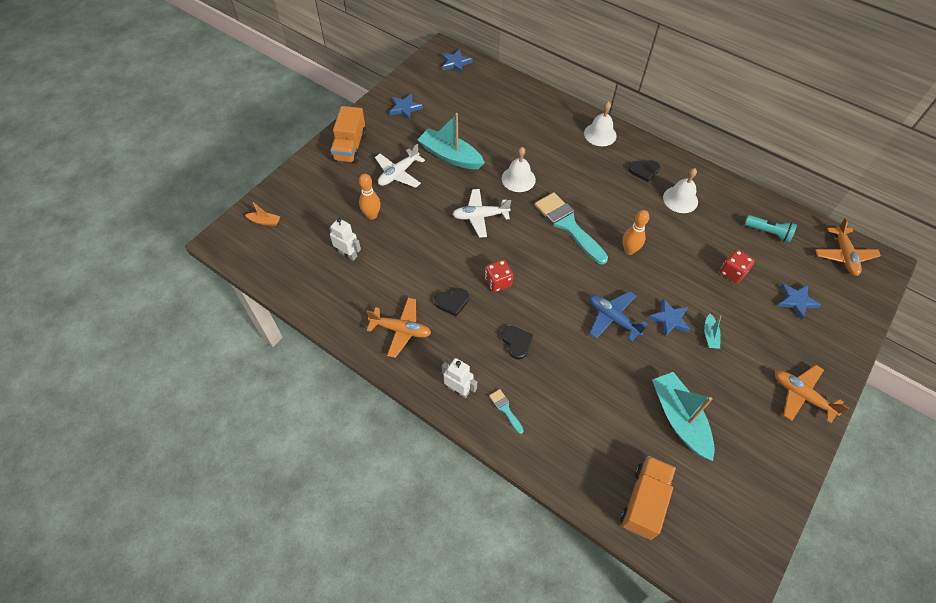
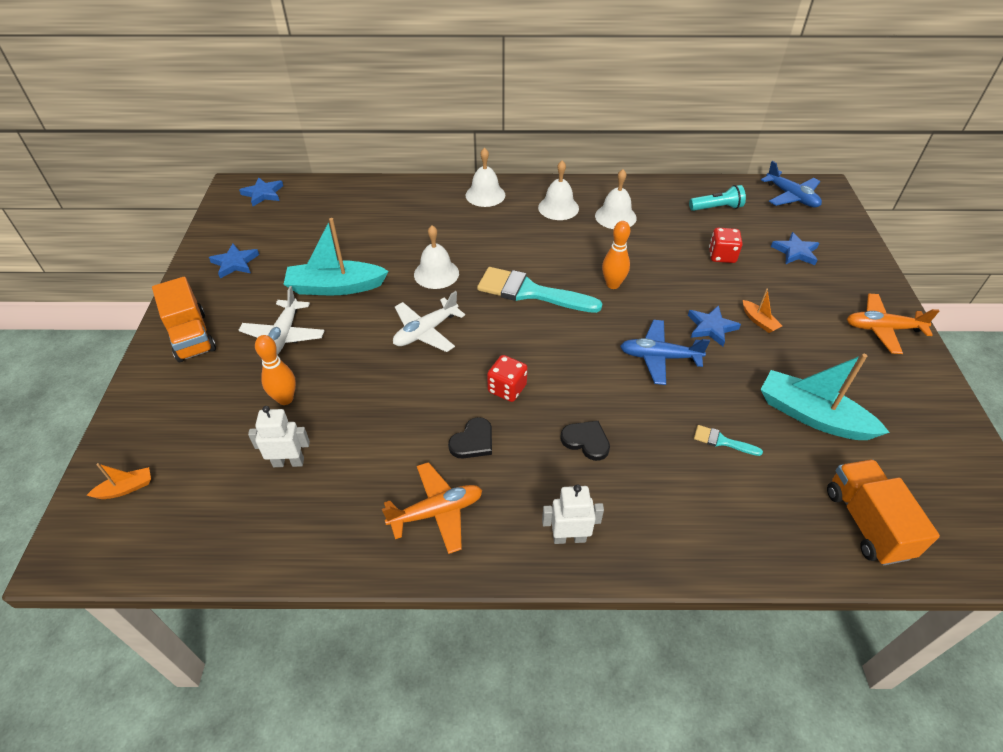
camera: 35 degrees left, 10 degrees down
(505, 409) = (641, 523): turquoise brush -> turquoise brush (722, 441)
(644, 171) = (558, 207): black heart -> white bell
(710, 335) = (759, 321): turquoise boat -> orange boat
(843, 255) = (791, 197): orange plane -> blue plane

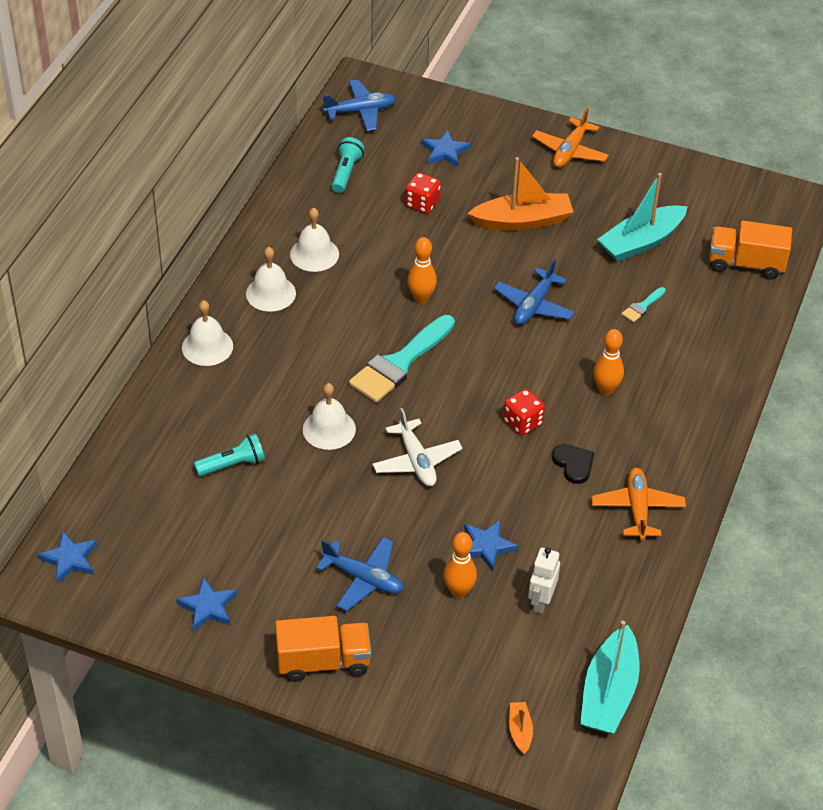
camera: 70 degrees left, 0 degrees up
(284, 335) = (363, 579): white plane -> blue plane
(335, 287) = (305, 520): turquoise boat -> turquoise boat (609, 693)
(376, 237) = (233, 465): none -> turquoise flashlight
(569, 537) = (693, 434): white robot -> none
(586, 441) = (606, 390): black heart -> orange bowling pin
(711, 327) = (514, 255): blue star -> blue star (486, 546)
(759, 321) = (522, 221): orange boat -> orange boat, size x2.20

